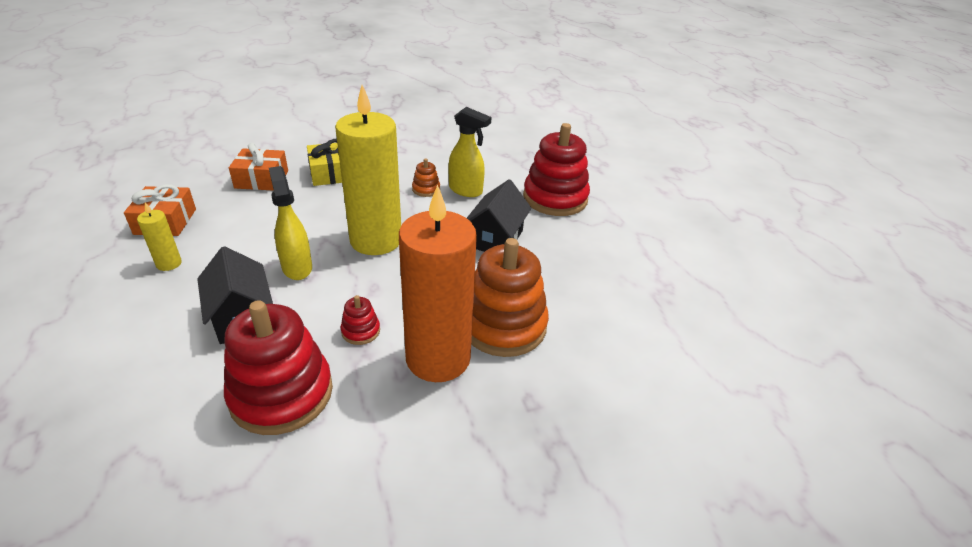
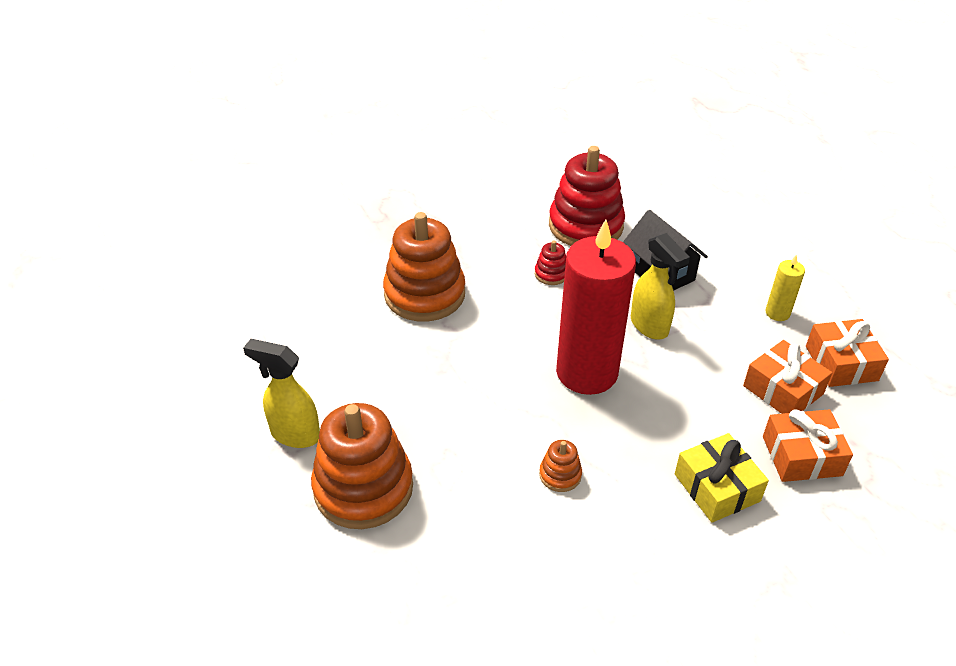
camera: 175 degrees right, 5 degrees up
(232, 212) = (783, 390): none -> orange gift
(376, 240) = (586, 372): yellow candle -> red candle
(438, 358) = (477, 261): orange candle -> none
(466, 190) = (500, 482): yellow spray bottle -> yellow spray bottle (294, 434)
(495, 238) = (444, 396): black house -> none
(555, 198) = (363, 488): red stacking toy -> orange stacking toy

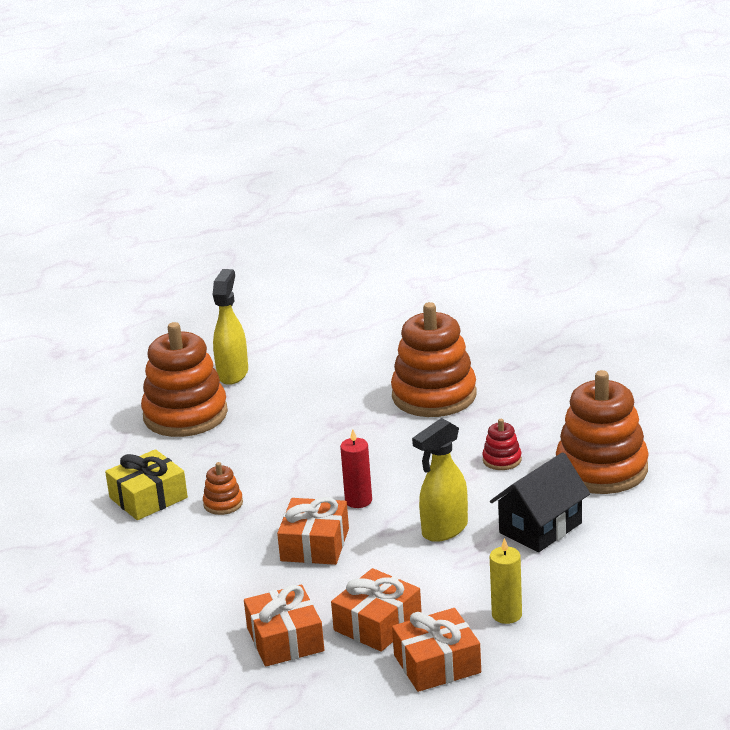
camera: 80 degrees right, 15 degrees down
(585, 226) = (602, 469): red stacking toy -> orange stacking toy
(586, 372) = (358, 501): red candle -> red candle, size x0.42
(653, 413) = (315, 545): none -> orange gift
(717, 487) = (230, 590): yellow gift -> yellow gift (148, 498)

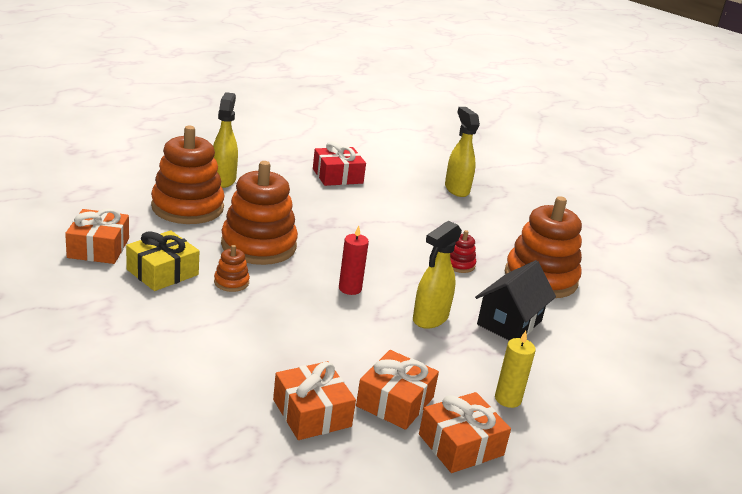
camera: 15 degrees left, 0 degrees up
(315, 545) = (320, 324): orange gift -> orange gift (98, 248)
(378, 353) = (337, 176): none -> red gift
(434, 396) = (390, 211): orange stacking toy -> orange stacking toy (258, 245)
(532, 355) = (456, 189): none -> yellow spray bottle

